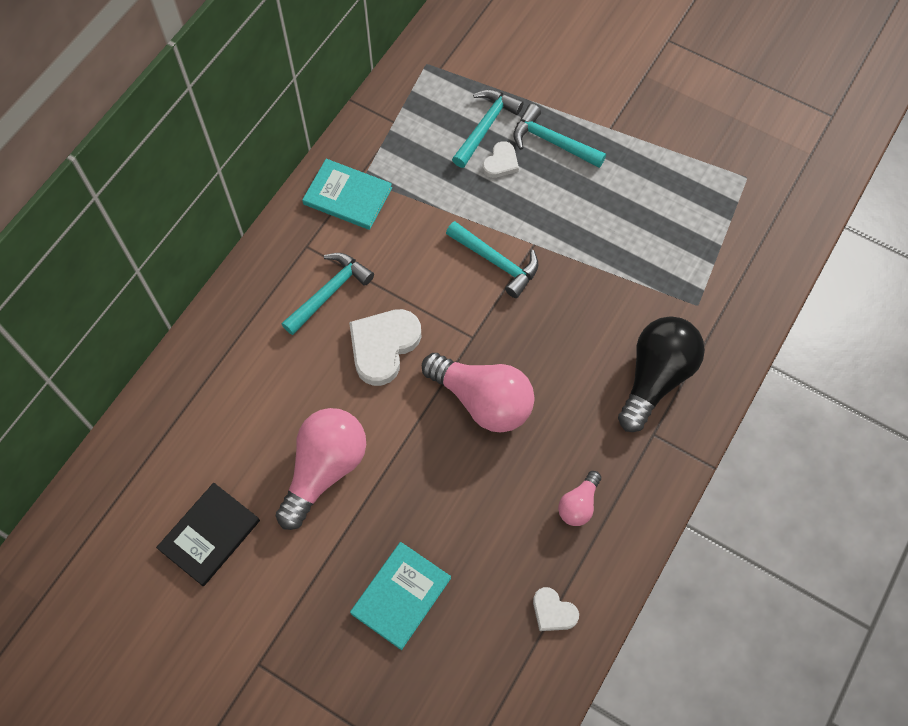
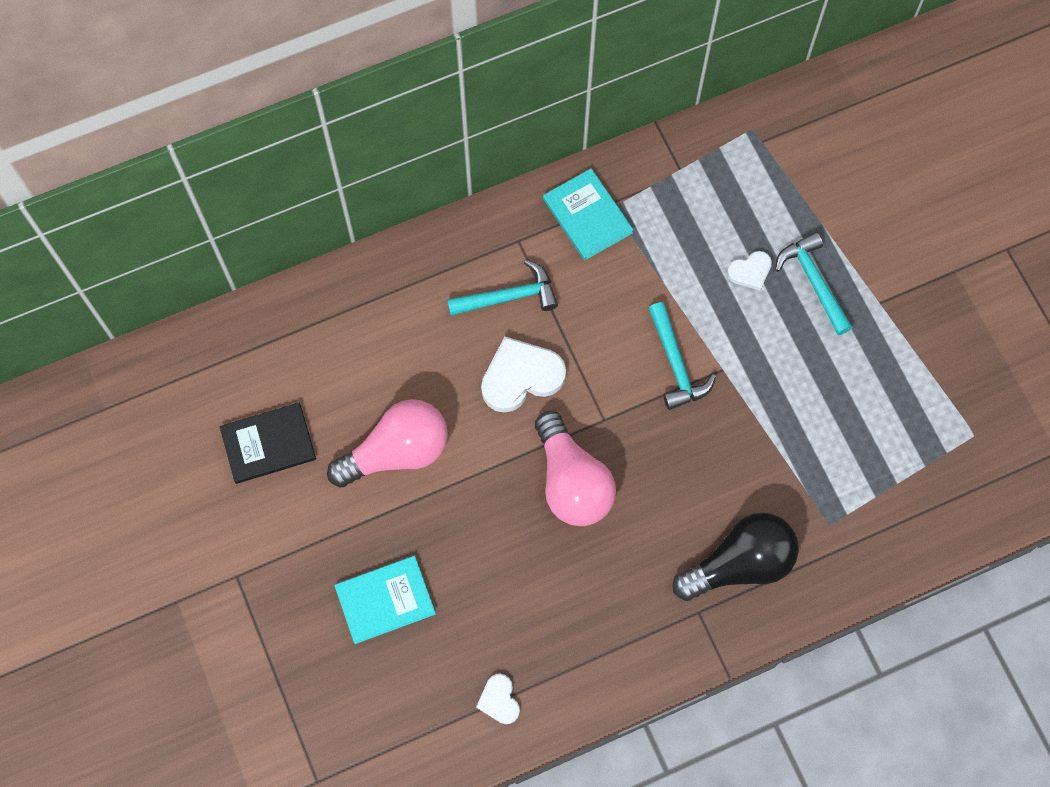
camera: 35 degrees right, 5 degrees up
(485, 127) = (761, 227): turquoise hammer -> none
(578, 504) = (587, 627): pink light bulb -> none

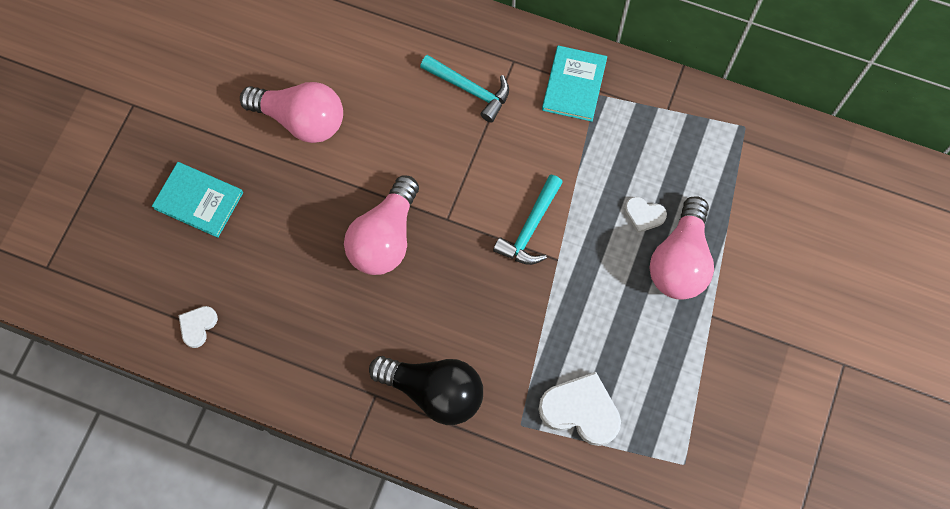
camera: 45 degrees right, 0 degrees up
(268, 444) = (233, 46): black book -> none
(521, 377) = (424, 145): white heart -> white heart (581, 410)
(813, 282) = (680, 261): turquoise hammer -> pink light bulb

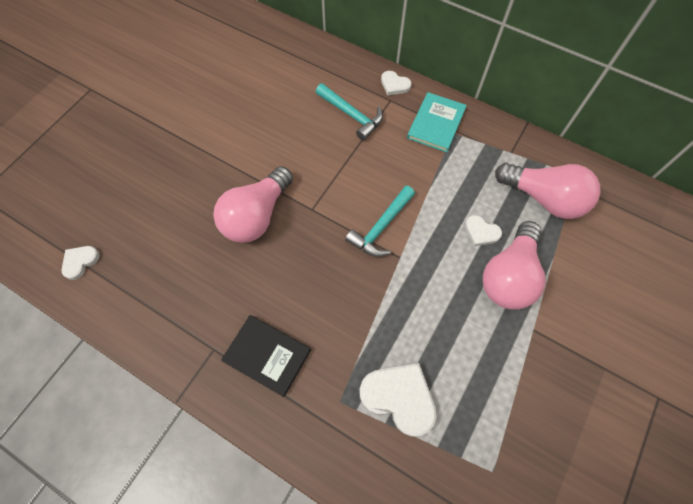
camera: 10 degrees right, 5 degrees down
(198, 200) = (115, 163): turquoise book -> none
(301, 120) = (214, 117): pink light bulb -> pink light bulb (544, 198)
(434, 391) = (267, 355): black light bulb -> black book
(515, 39) = (394, 85): none -> white heart

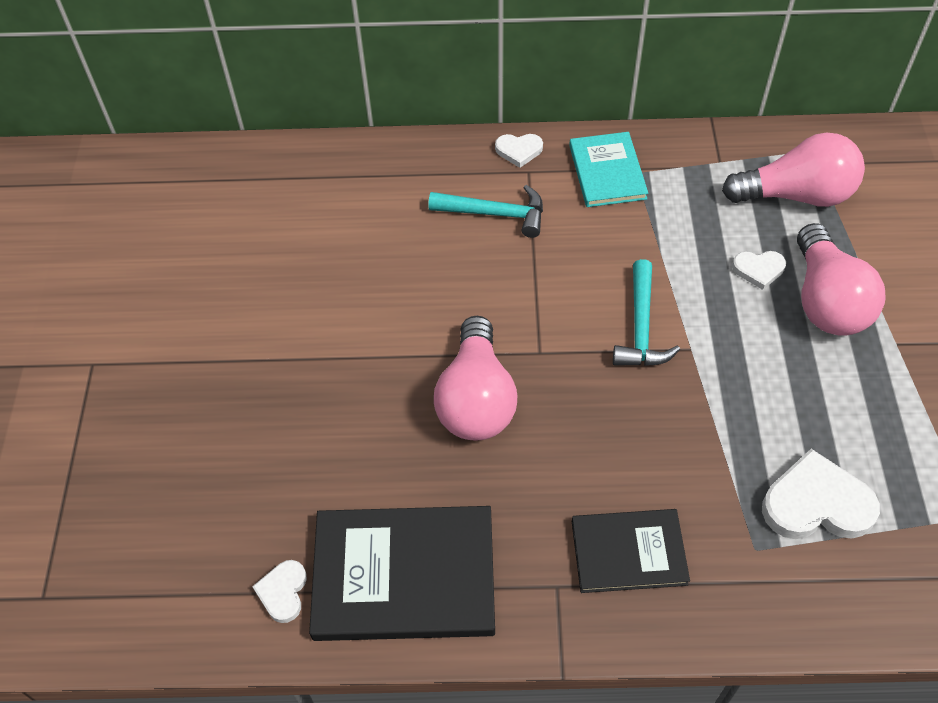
camera: 30 degrees left, 10 degrees down
(142, 291) = (404, 576): none -> black book

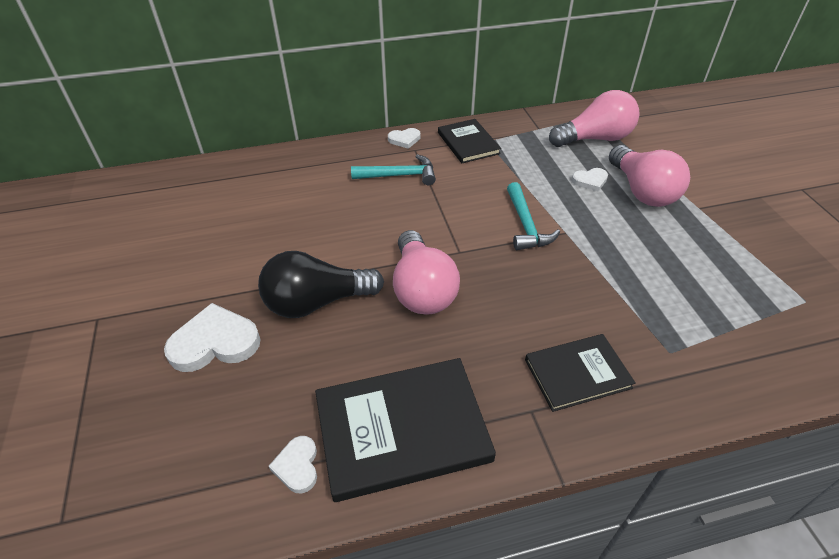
camera: 15 degrees left, 10 degrees down
(344, 392) = (316, 302): none -> black light bulb
(607, 172) = (468, 143): turquoise book -> black book
(816, 503) = (698, 313): white heart -> white heart (215, 342)

